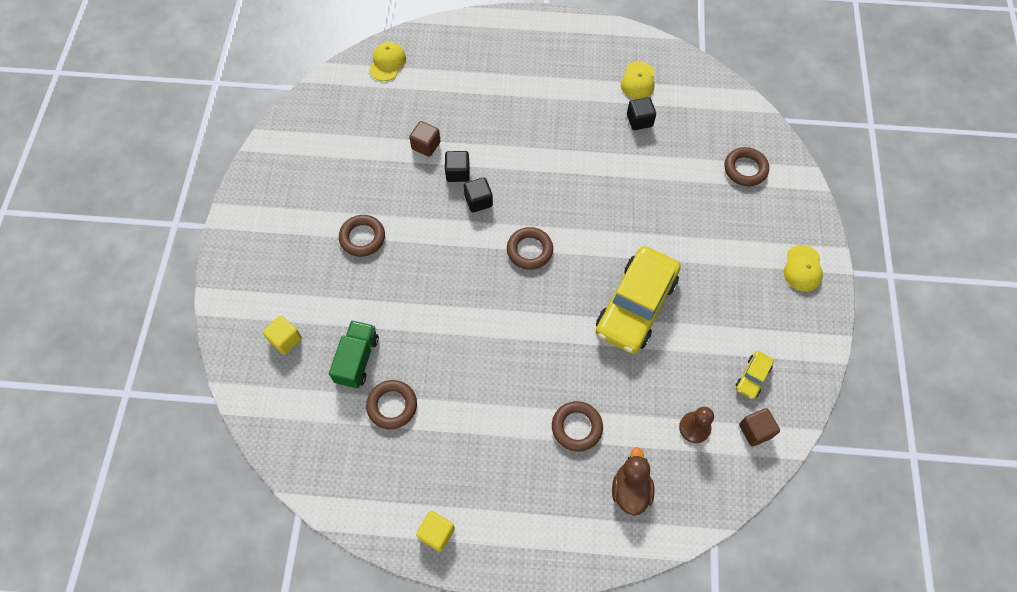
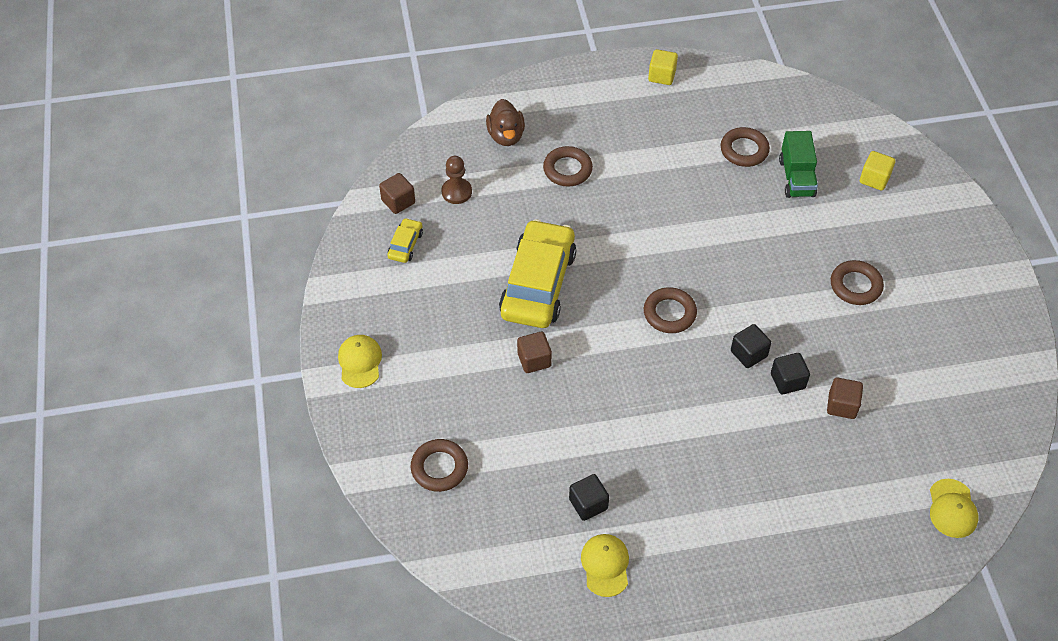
camera: 165 degrees right, 10 degrees down
(655, 236) = (534, 360): none -> brown cube

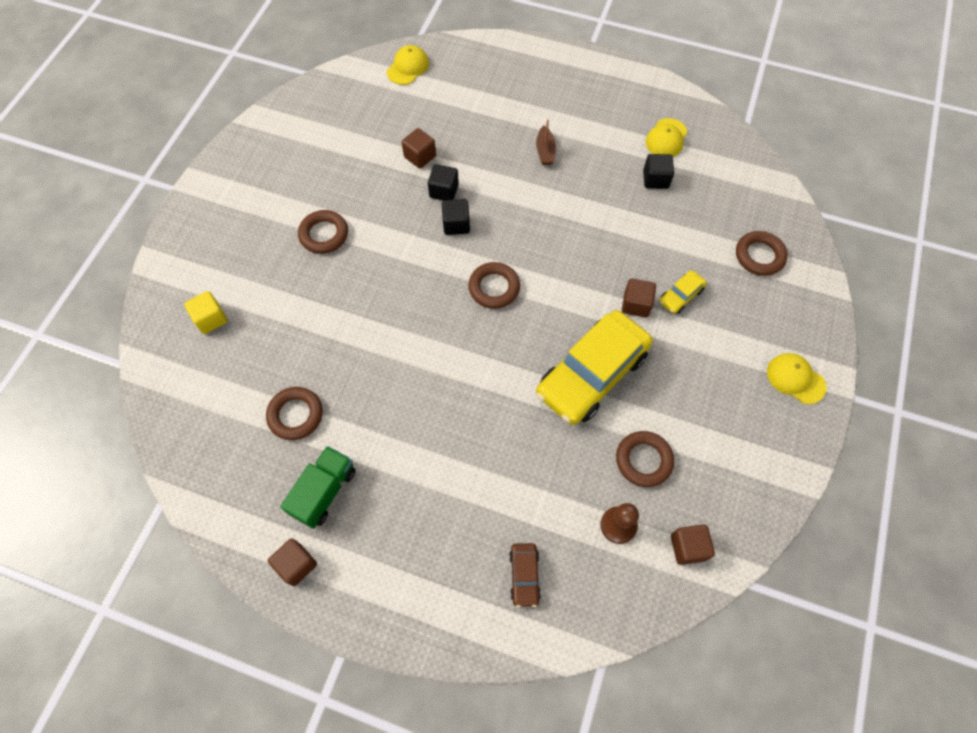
camera: 150 degrees left, 10 degrees up
(360, 362) = (795, 379): yellow cap -> yellow cap turned 105 degrees clockwise
(405, 245) = (702, 486): yellow car -> yellow car (681, 295)
(506, 136) = (524, 575): brown duck -> brown car
(567, 169) = (485, 490): brown ring -> brown ring (643, 460)
(661, 76) = (296, 564): yellow cube -> brown cube
(723, 478) = (545, 151): none -> brown boat
(796, 178) = (276, 358): green truck -> green truck (324, 491)

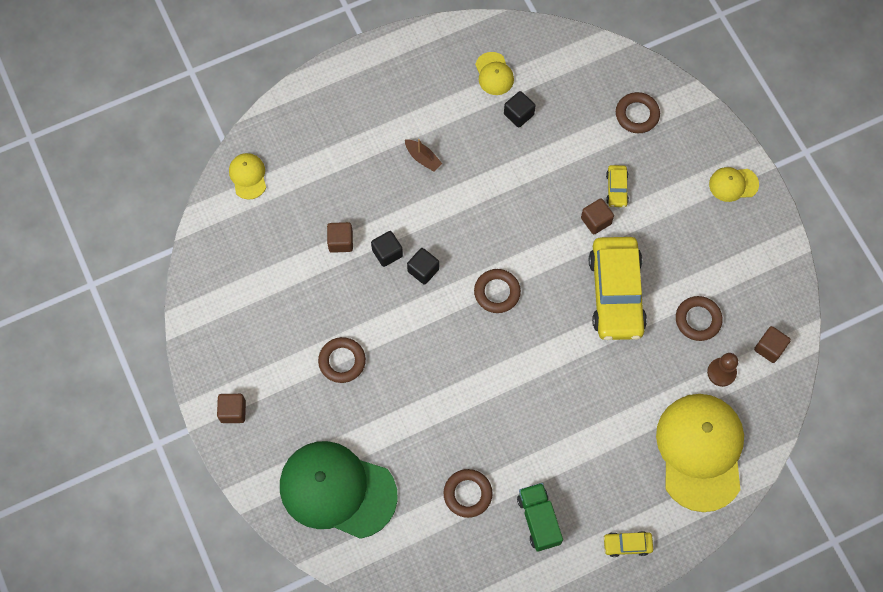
camera: 45 degrees left, 5 degrees up
(211, 319) = (337, 490): yellow cube -> green cap
(296, 564) = (571, 574): brown cube -> brown cube (233, 411)
(371, 590) = (627, 544): none -> yellow car
(524, 575) = (700, 451): brown car -> yellow cap

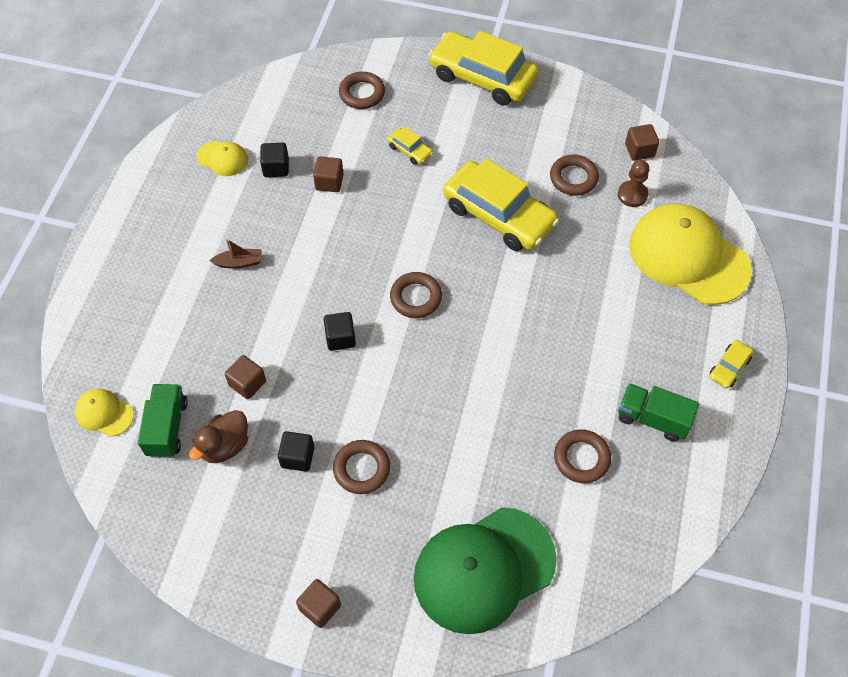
camera: 50 degrees left, 10 degrees down
(270, 221) = (167, 428): none -> green truck
(287, 266) = (225, 446): none -> brown duck
(387, 253) = (296, 354): black cube -> black cube (297, 457)
(596, 221) = (423, 183): brown cube -> brown cube (329, 182)
(733, 184) = (482, 77): yellow cap -> yellow car

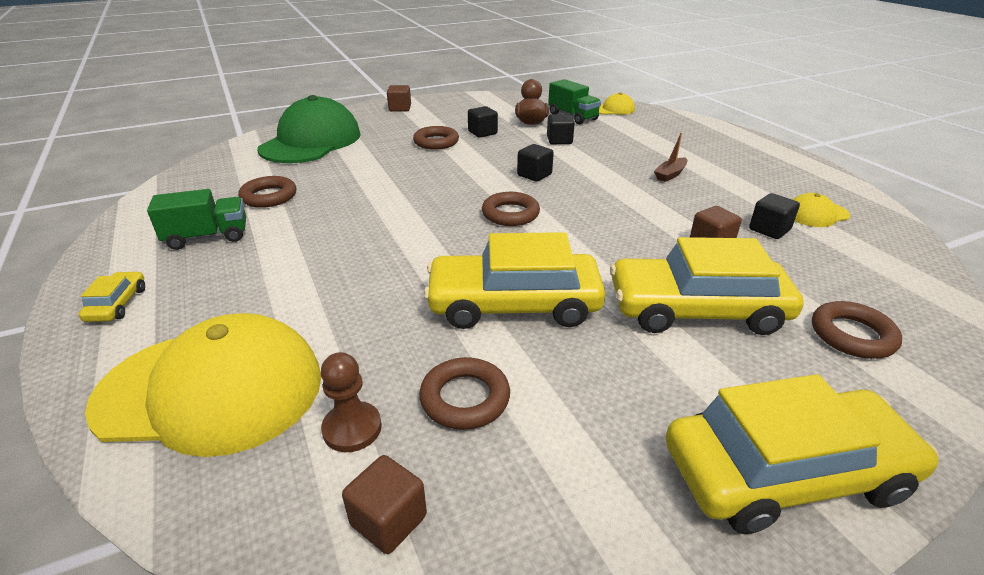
camera: 140 degrees right, 25 degrees down
(247, 383) = (559, 140): brown cube -> black cube
(410, 150) = (696, 309): yellow car -> yellow car, size x2.33

